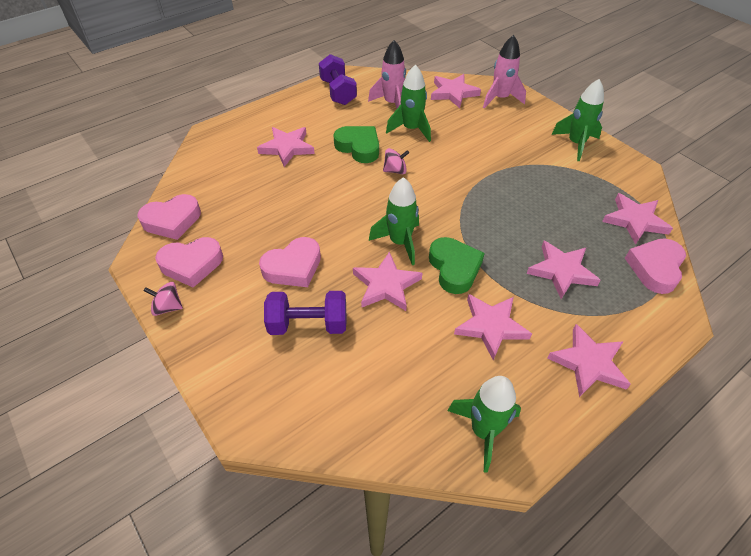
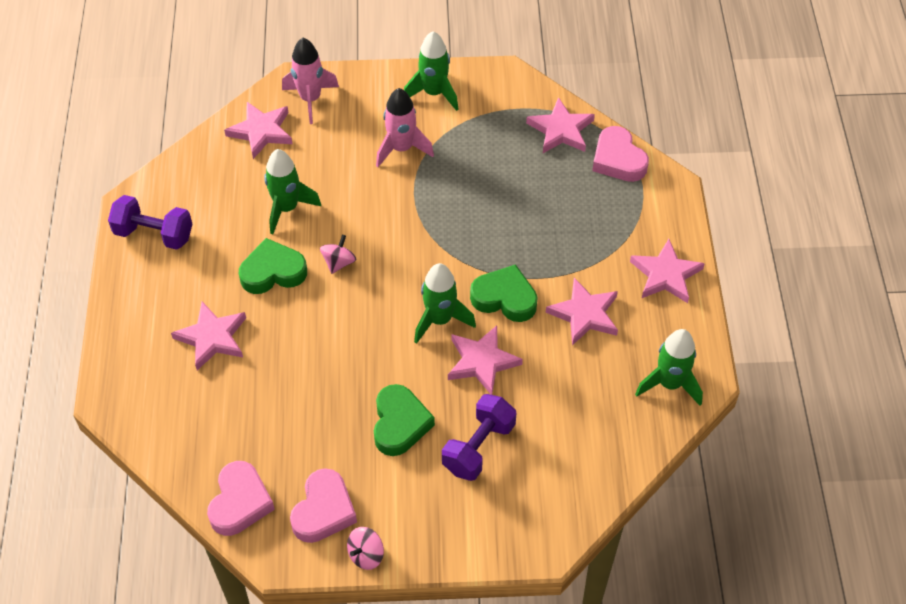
camera: 55 degrees left, 5 degrees up
(293, 267) = (400, 424): pink heart -> green heart
(392, 104) = (226, 197): pink rocket -> pink rocket (402, 149)
(561, 271) = (570, 224): pink star -> none

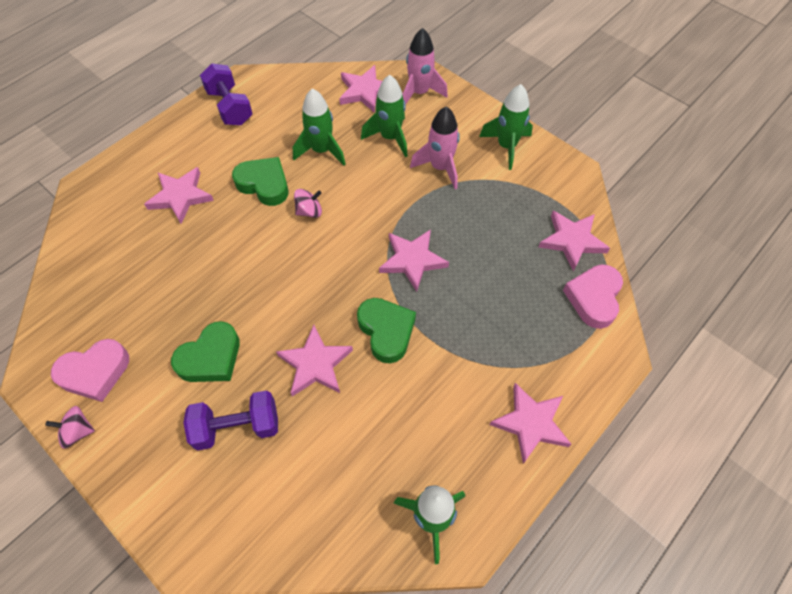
camera: 45 degrees right, 5 degrees up
(240, 502) = (61, 318): pink heart -> none
(440, 320) = (324, 307): green rocket -> green rocket (390, 137)
(585, 314) = (430, 397): pink star -> pink star (412, 260)

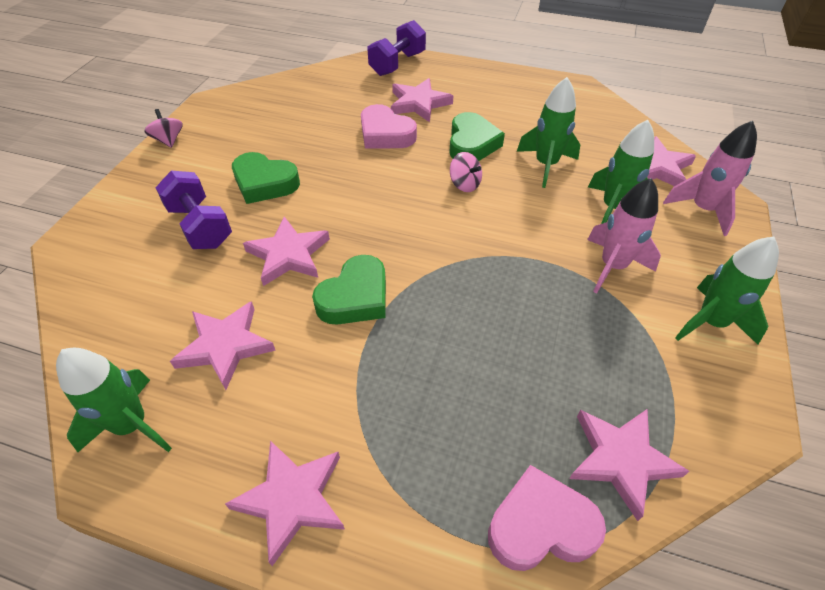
camera: 65 degrees right, 10 degrees down
(95, 372) = (224, 128): pink heart -> pink heart (385, 134)
(230, 107) = (540, 92): purple dumbbell -> purple dumbbell (397, 64)
(412, 260) = (461, 287): pink star -> pink star (225, 346)

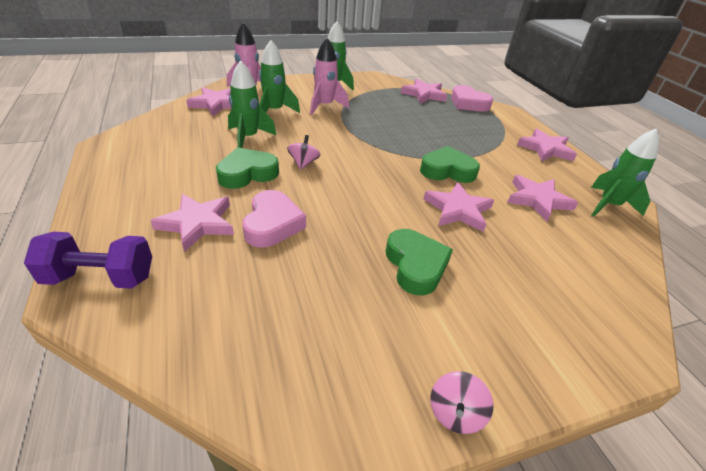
camera: 130 degrees left, 10 degrees down
(200, 226) = (501, 273): purple dumbbell -> none

